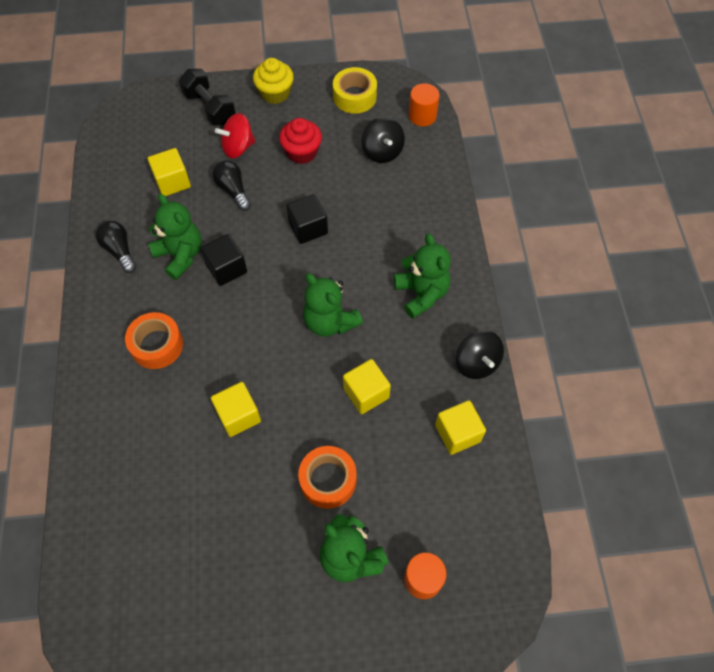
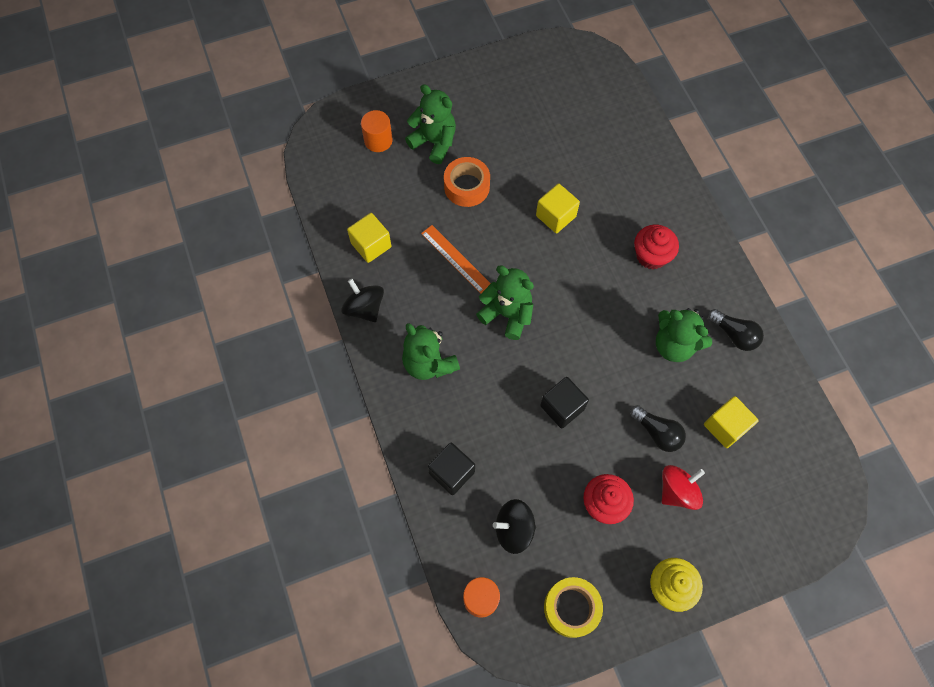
camera: 165 degrees right, 5 degrees up
(157, 345) = (651, 255): orange tape -> red cupcake
(209, 108) = (736, 541): black dumbbell -> none
(226, 268) = (624, 342): black cube -> black cube (452, 472)
(366, 393) = (456, 259): yellow cube -> orange ruler
(382, 151) = (513, 529): black spinning top -> black spinning top turned 60 degrees counterclockwise

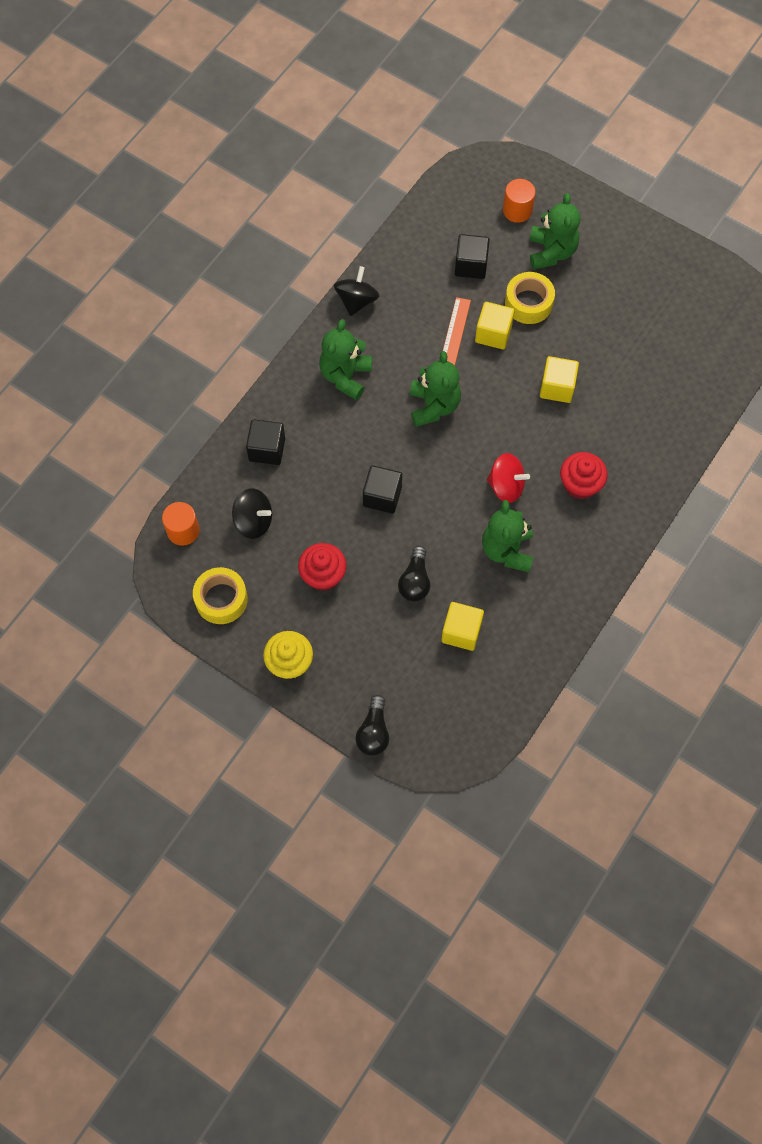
camera: 55 degrees right, 0 degrees up
(371, 245) = (415, 269): yellow cube -> yellow cube (493, 334)
(400, 204) = (471, 265): none -> black cube
(467, 187) = (528, 303): orange tape -> yellow tape
(513, 529) = (253, 521): black spinning top -> black spinning top turned 150 degrees clockwise
(677, 491) = (375, 625): red spinning top -> red spinning top (506, 486)
(734, 335) = (555, 593): black light bulb -> black light bulb (373, 732)

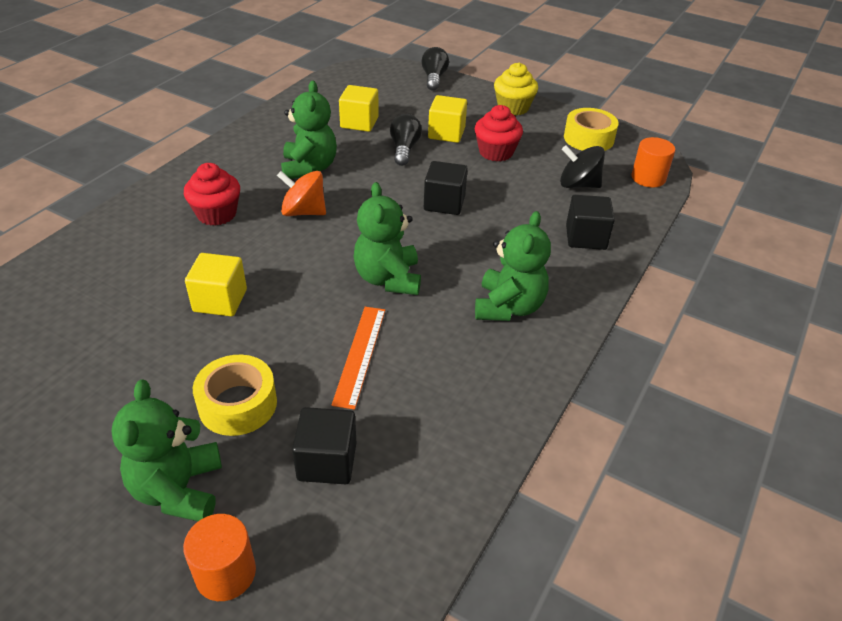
camera: 175 degrees right, 25 degrees down
(356, 301) = (512, 400): black spinning top -> none
(493, 334) = (300, 361): yellow cube -> yellow cube (446, 133)
(506, 486) = (303, 212): red spinning top -> orange spinning top

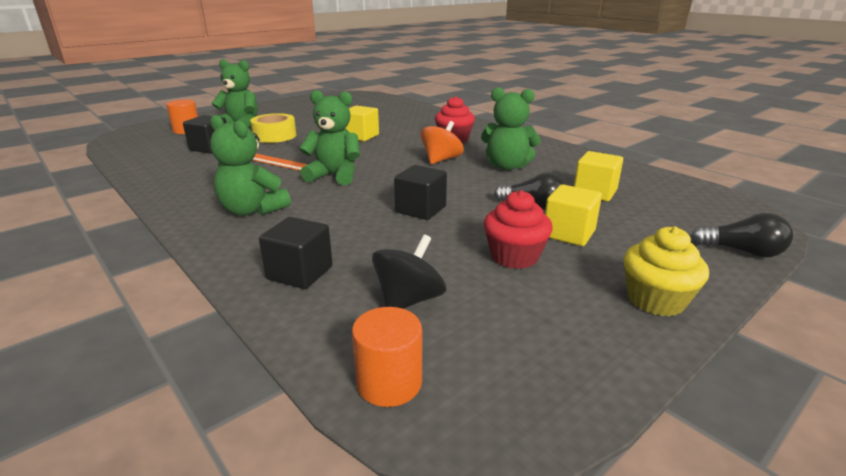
camera: 110 degrees right, 15 degrees down
(588, 138) = (543, 354): yellow tape -> none

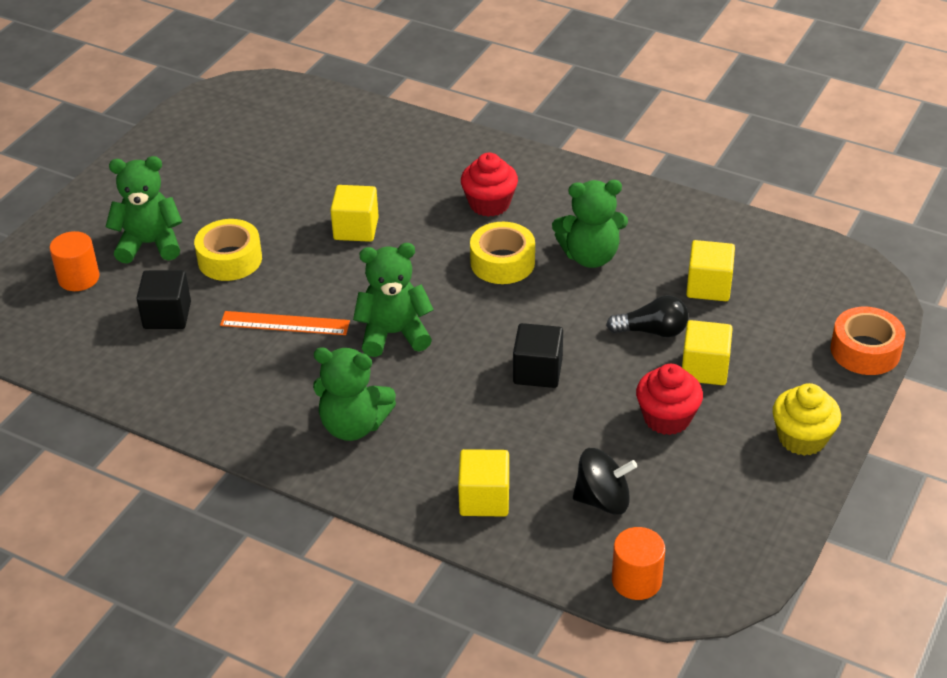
camera: 20 degrees left, 15 degrees up
(300, 273) = (484, 499): black cube -> yellow cube
(409, 300) = (603, 500): black spinning top -> black spinning top turned 75 degrees clockwise
(441, 160) = (502, 262): orange spinning top -> yellow tape
(742, 251) = (865, 350): black light bulb -> orange tape

